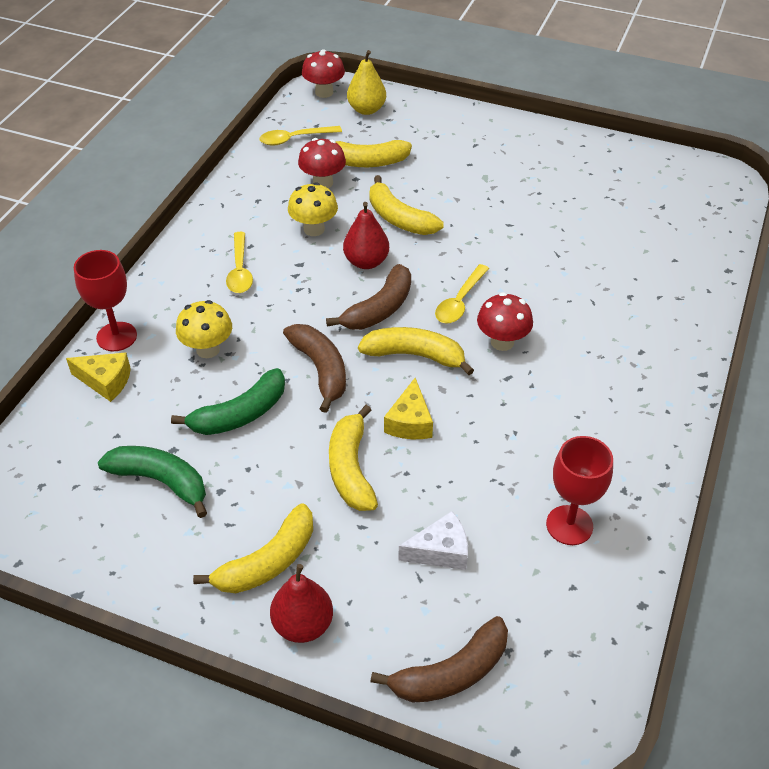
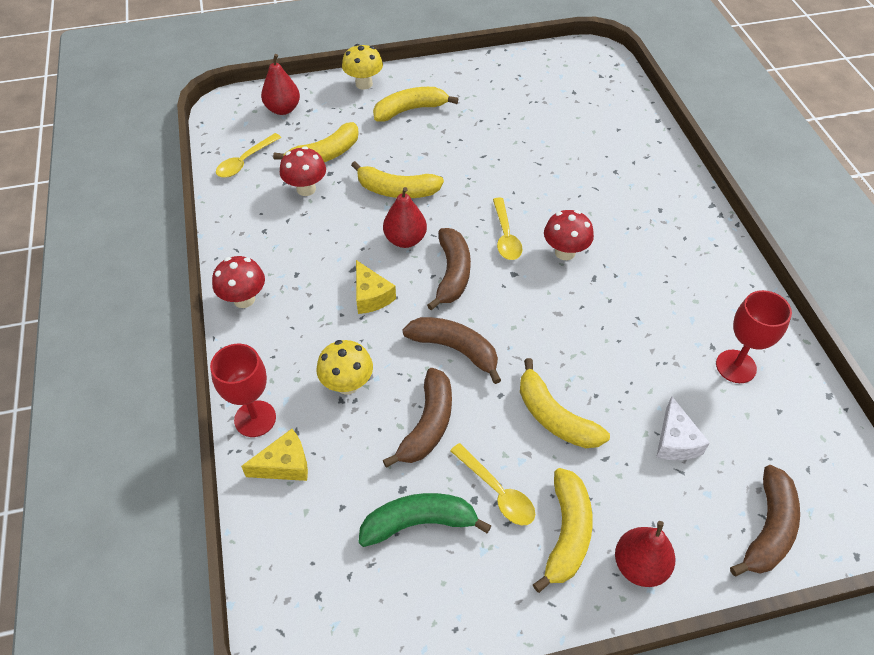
camera: 35 degrees left, 5 degrees up
(240, 270) = (308, 300): yellow spoon -> yellow spoon (497, 491)
(240, 414) = (428, 424): green banana -> brown banana
(314, 229) = (336, 233): yellow mushroom -> yellow mushroom (364, 84)
(324, 92) = (232, 109): red mushroom -> red mushroom (244, 299)
(366, 109) = (283, 109): yellow pear -> red pear
(410, 422) = (560, 353): yellow cheese -> yellow cheese (371, 296)
(415, 355) = (514, 297): yellow banana -> yellow banana (410, 110)
(440, 551) = (675, 441): white cheese -> white cheese turned 135 degrees clockwise

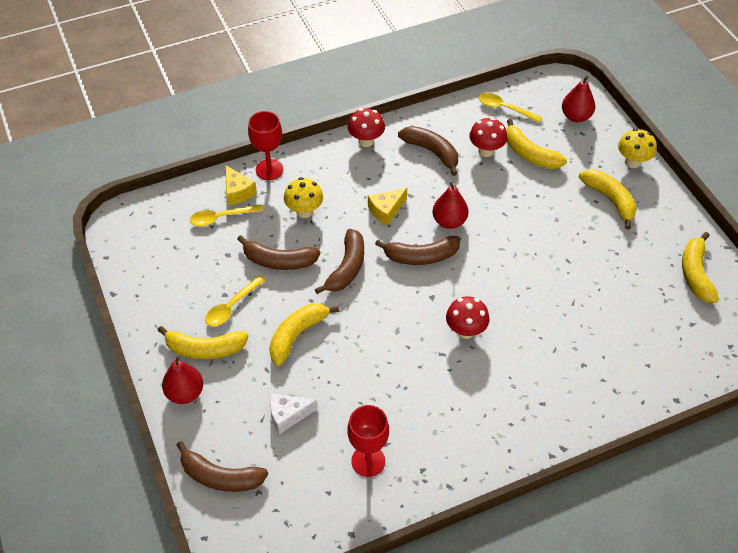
camera: 80 degrees right, 0 degrees up
(289, 237) = (432, 152): none -> brown banana
(396, 190) = (503, 207): yellow banana -> yellow banana (695, 274)
(419, 523) = (204, 267): green banana -> none
(505, 236) = (472, 287): yellow spoon -> yellow spoon (221, 218)

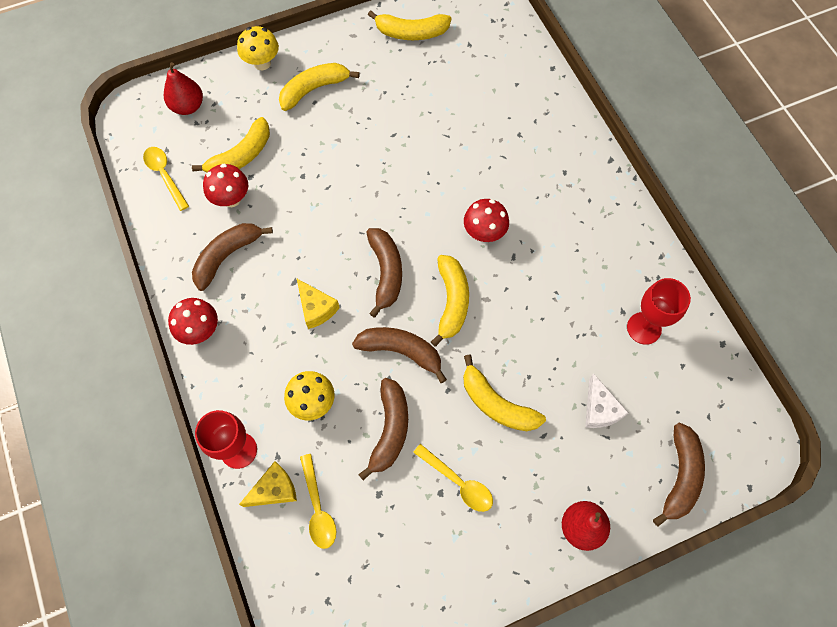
camera: 90 degrees left, 15 degrees up
(205, 349) = (520, 510): yellow banana -> yellow banana (452, 302)
(449, 221) = (336, 242): red pear -> none
(504, 108) = (165, 175): yellow spoon -> yellow spoon turned 120 degrees clockwise

